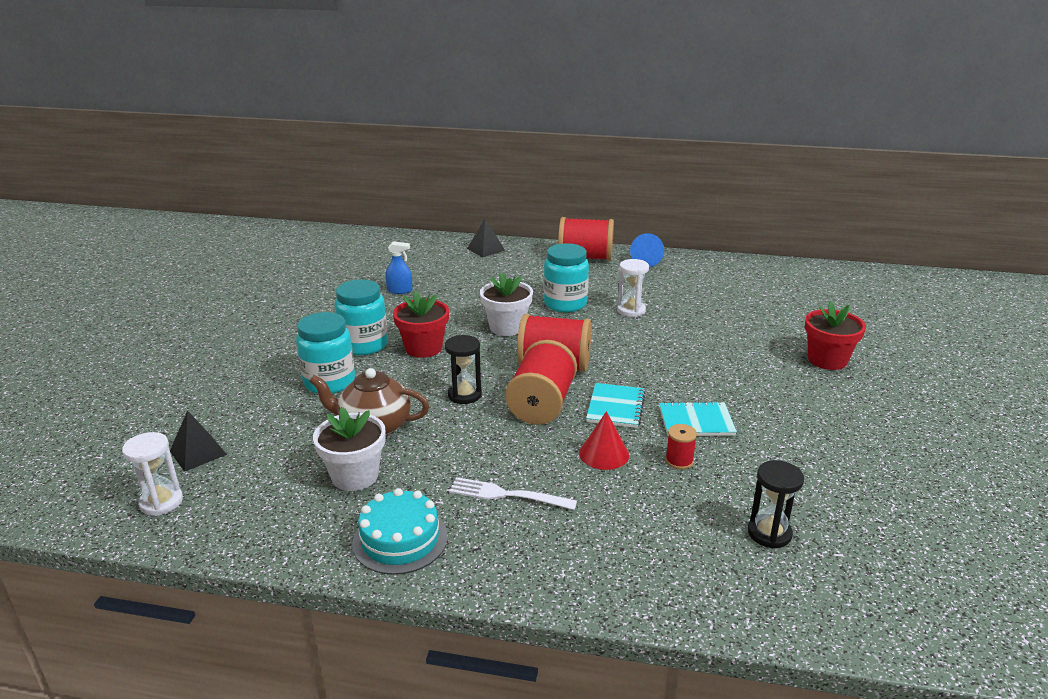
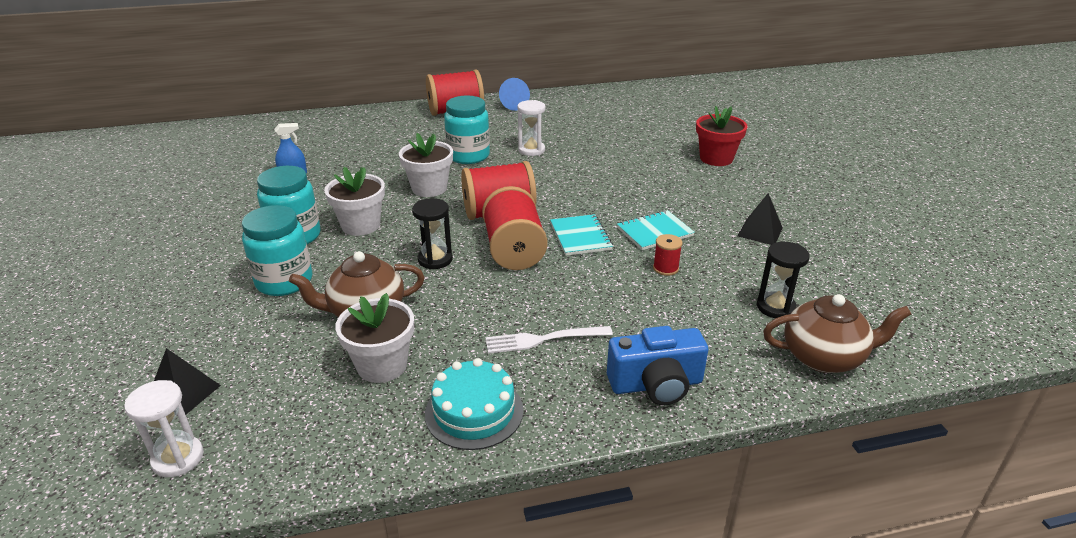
camera: 25 degrees left, 5 degrees up
(423, 348) = (361, 225): red flower pot -> white flower pot
(486, 249) = (354, 120): black pyramid -> black pyramid (760, 232)
(581, 570) = (656, 384): none -> blue camera
(604, 454) = (600, 279): red cone -> none
(783, 601) = (824, 357): none -> brown teapot

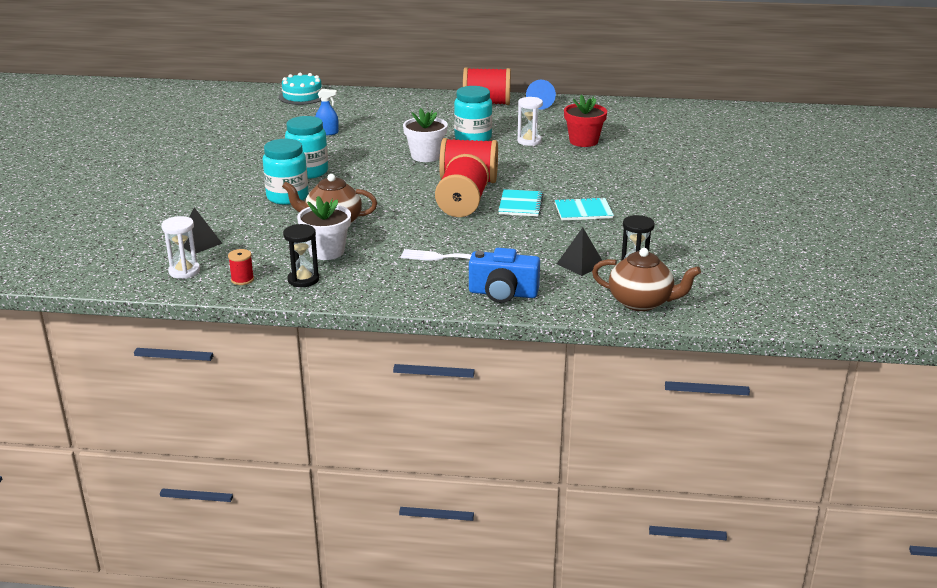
camera: 20 degrees right, 5 degrees down
(361, 225) = (359, 172): white flower pot -> none
(435, 259) = (400, 201): black hourglass -> black hourglass (303, 280)
(474, 412) = (370, 284): turquoise cake -> turquoise cake (302, 96)
(665, 268) = (570, 234): red spool -> red spool (242, 279)
(716, 158) = (688, 170): red flower pot -> red flower pot (583, 141)
(760, 232) = (672, 224): black pyramid -> black pyramid (580, 264)

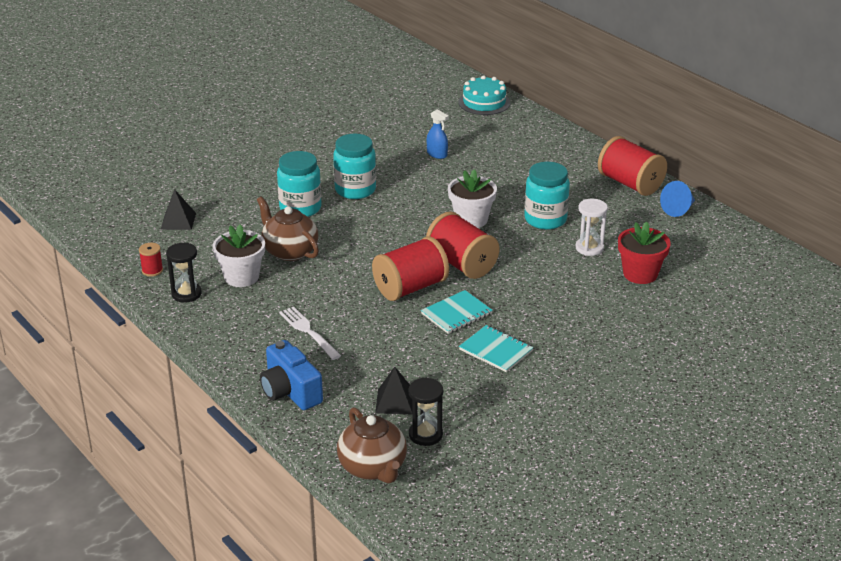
camera: 45 degrees right, 5 degrees up
(184, 271) = (132, 242): white hourglass -> none

